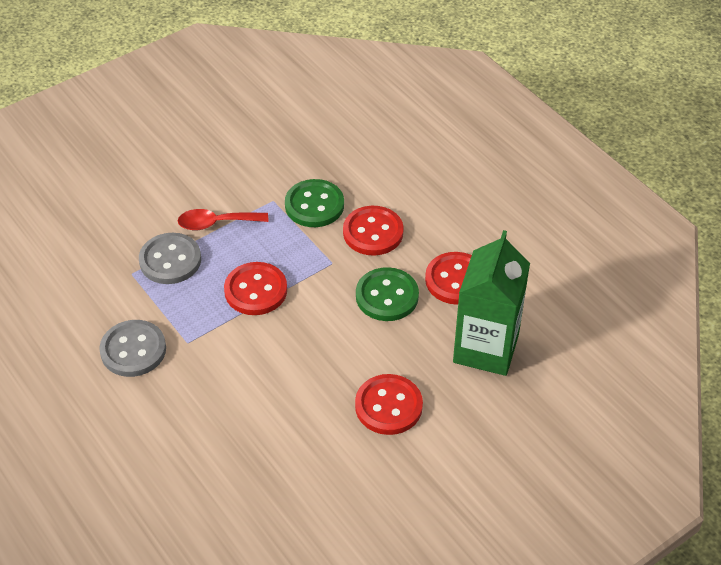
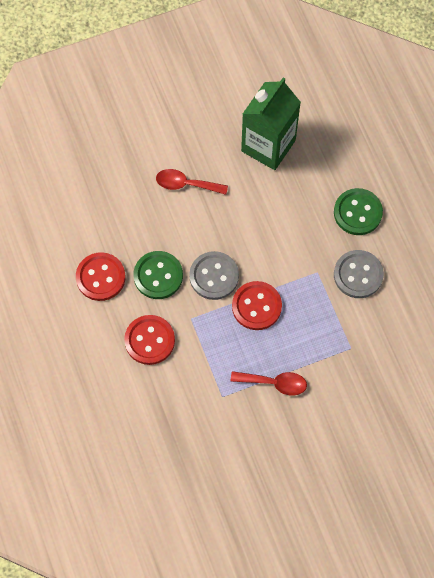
camera: 165 degrees left, 20 degrees up
(170, 260) = (318, 353): grey button -> grey button (214, 276)
(314, 205) = (189, 382): green button -> green button (357, 212)
(388, 406) = (186, 184): red button -> red spoon
(486, 348) = (101, 212): green carton -> green carton (268, 145)

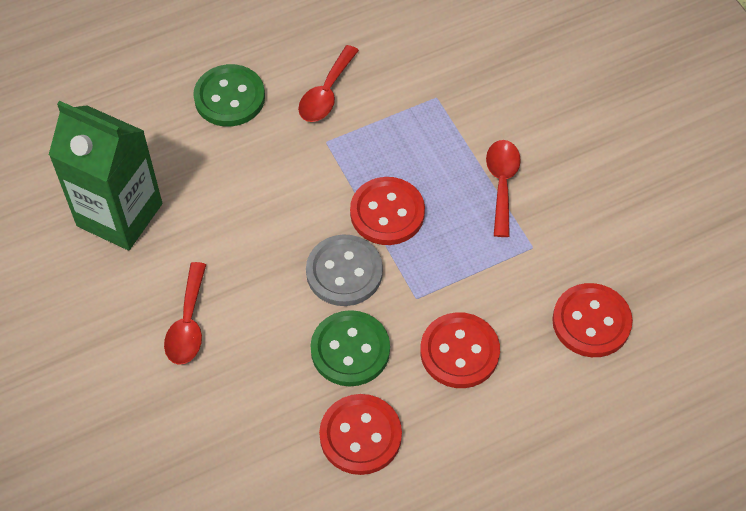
camera: 95 degrees left, 10 degrees down
(162, 425) = (591, 322): none -> red button
(358, 275) = (326, 93): grey button -> red spoon

